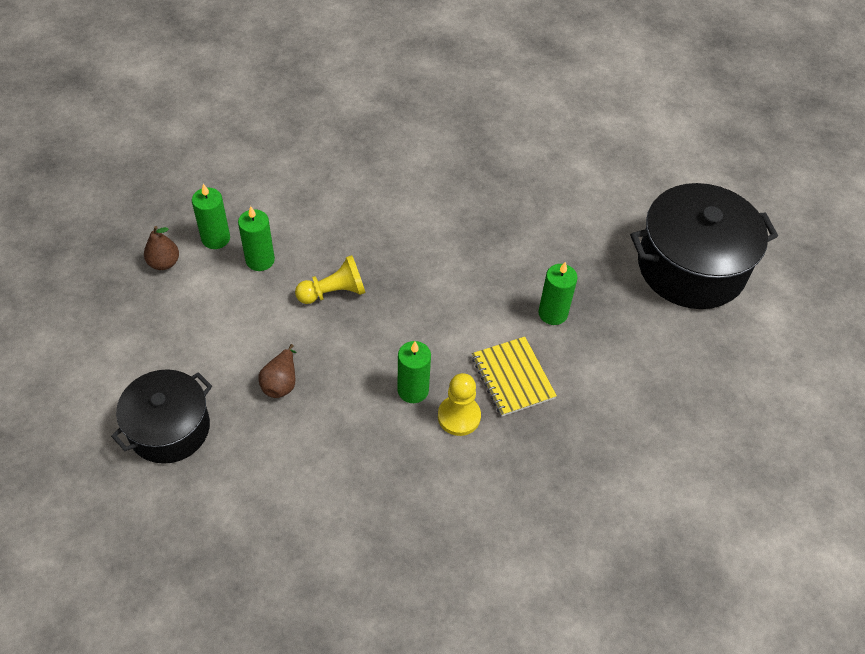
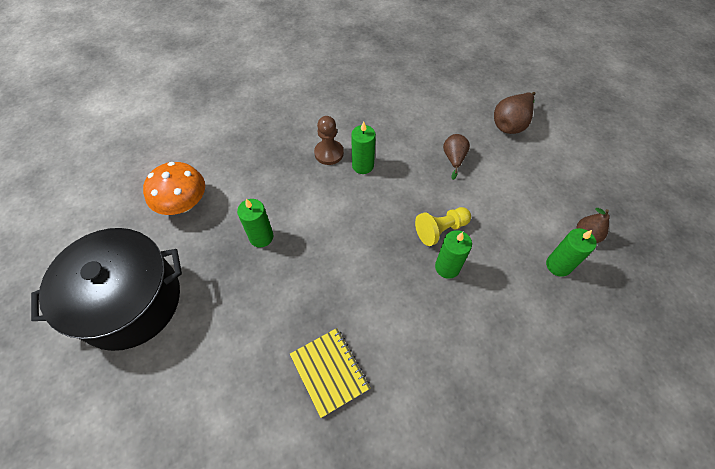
camera: 175 degrees right, 5 degrees up
(169, 428) = (510, 124): black pot -> brown pear
(260, 260) = (511, 250): green candle -> green candle (447, 267)
(459, 416) = (329, 153): yellow pawn -> brown pawn
(512, 377) = (293, 183): yellow notebook -> yellow notebook (329, 371)
(657, 368) = (184, 204): none -> orange mushroom

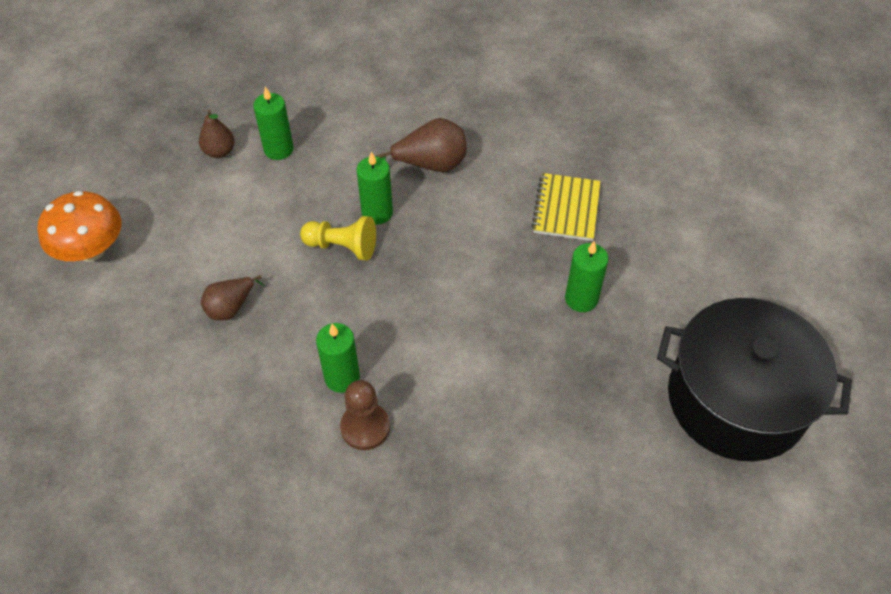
camera: 140 degrees left, 5 degrees down
(184, 204) = (611, 490): orange mushroom -> orange mushroom (91, 250)
(261, 237) = (540, 373): green candle -> green candle (581, 299)
(510, 124) = (110, 300): brown pear -> brown pear (430, 165)

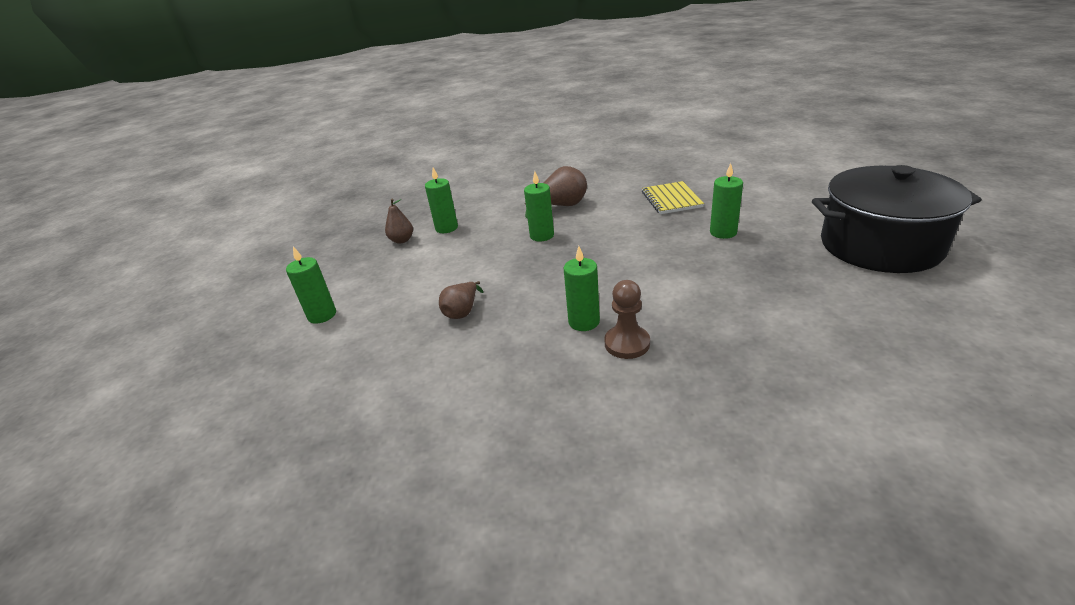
camera: 15 degrees left, 20 degrees down
(91, 250) = (322, 315): orange mushroom -> green candle
(342, 247) = (529, 257): yellow pawn -> none

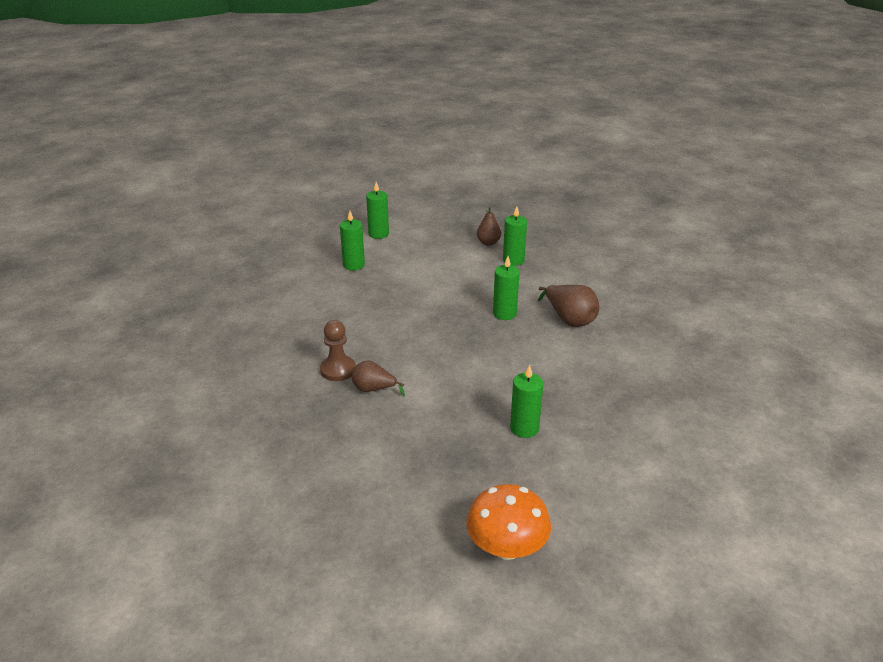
camera: 75 degrees right, 0 degrees up
(462, 312) = (381, 290): brown pear -> brown pear (374, 389)
(584, 322) = (366, 348): green candle -> green candle (353, 265)
(671, 199) = (600, 393): yellow notebook -> none
(880, 245) = (506, 547): black pot -> orange mushroom

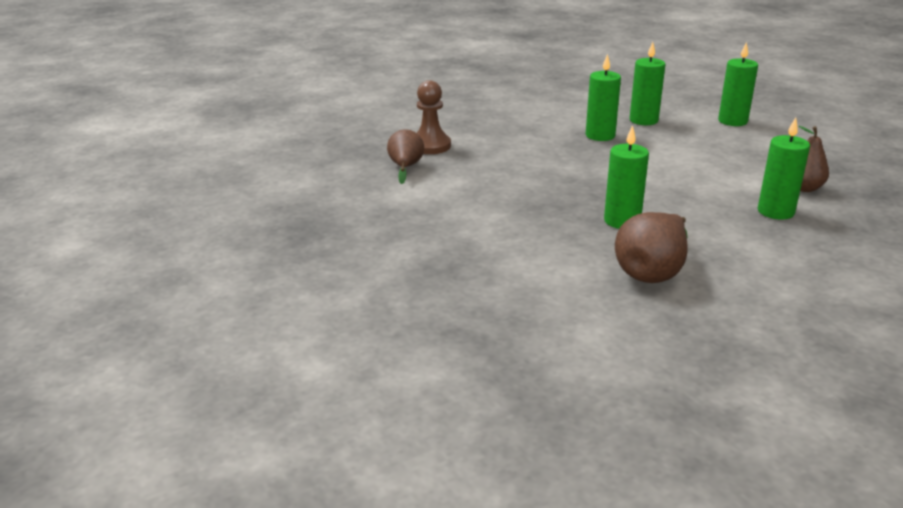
camera: 75 degrees right, 5 degrees down
(506, 547) = (159, 272): orange mushroom -> none
(524, 428) = (370, 262): green candle -> green candle (600, 135)

